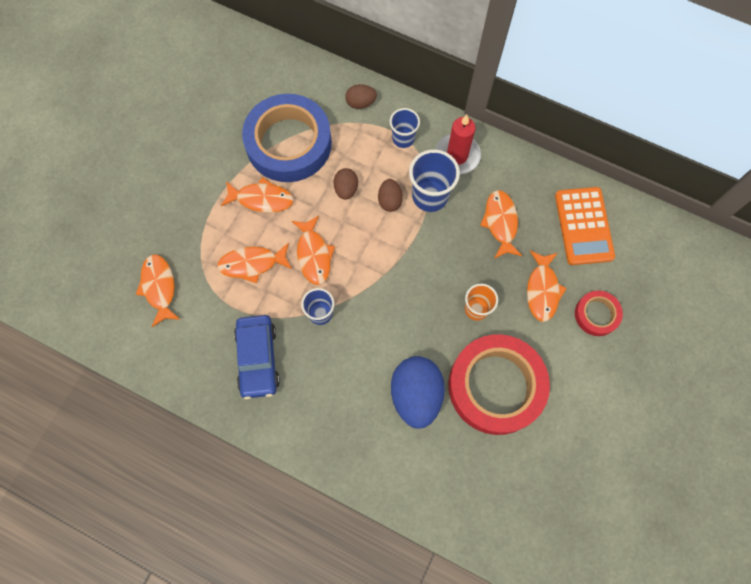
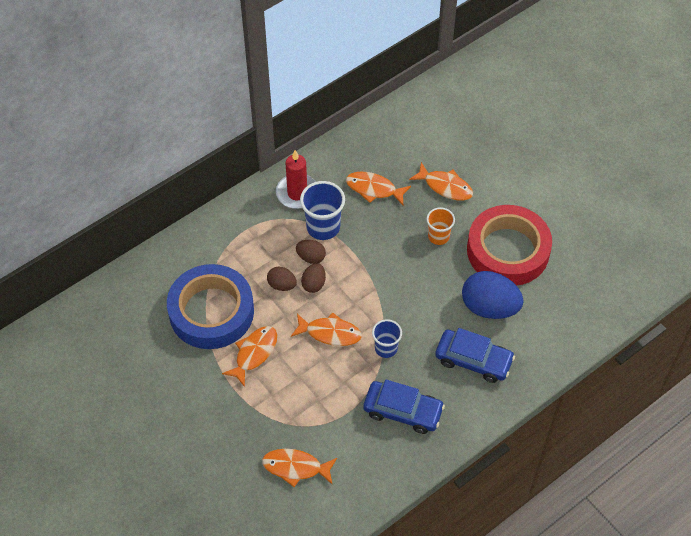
camera: 65 degrees left, 15 degrees down
(252, 264) = (313, 384): orange fish -> none
(345, 404) = (473, 360): none -> blue car
(360, 103) = (205, 241): brown egg -> brown egg (314, 284)
(403, 138) = (258, 224): blue cup -> none
(583, 226) = (406, 137): orange calculator -> none
(596, 314) = (482, 161): red tape -> none

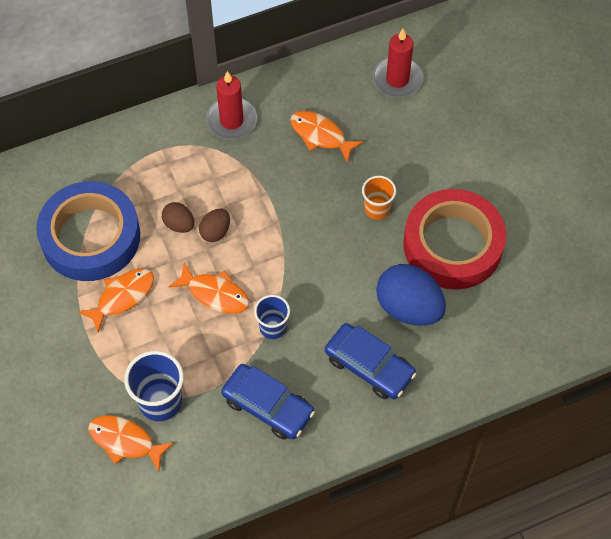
camera: 15 degrees right, 5 degrees up
(311, 257) = (222, 200): brown egg -> none
(323, 227) = (248, 167): blue cup -> blue cup (160, 402)
(421, 132) = (397, 79): none -> red candle
(445, 186) = (404, 151): orange fish -> none

